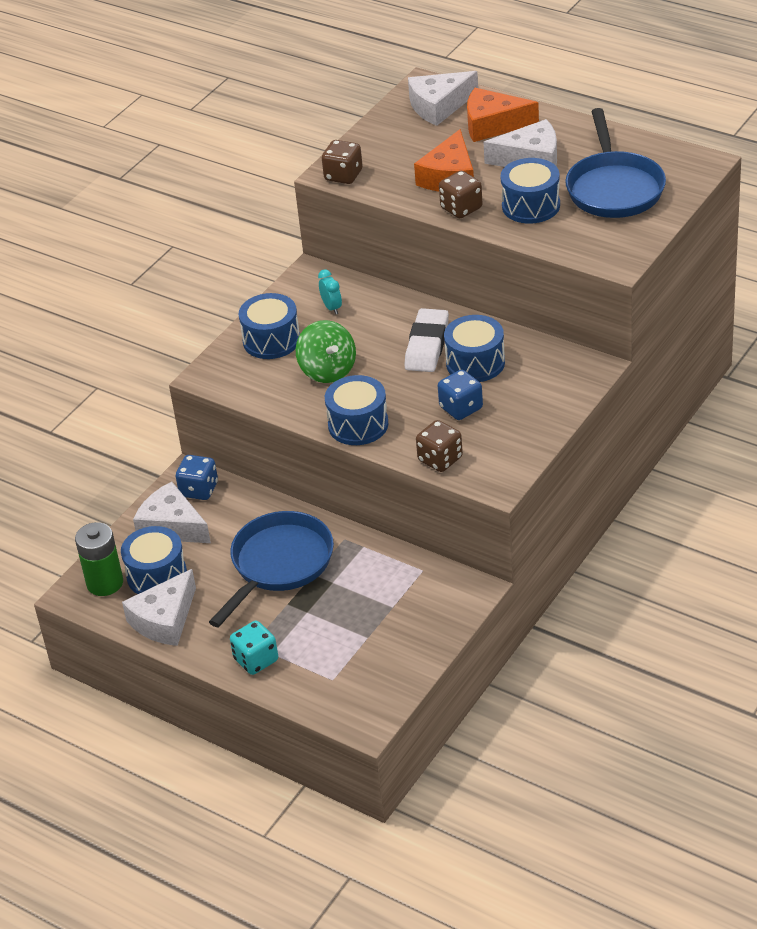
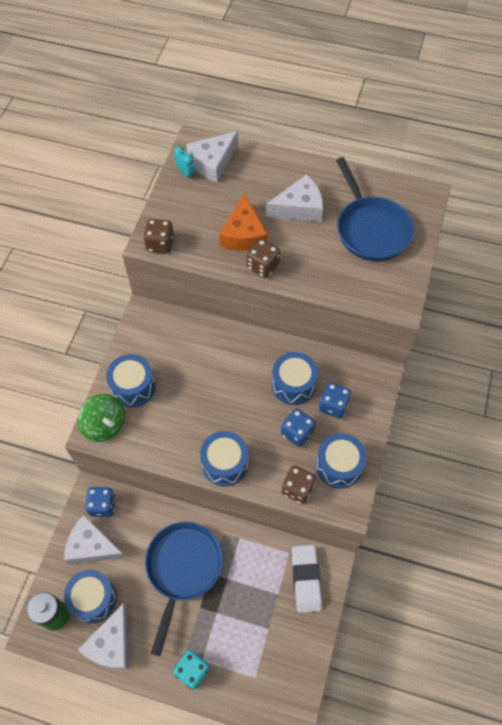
camera: 20 degrees left, 20 degrees up
(328, 370) = (185, 411): green spinning top -> green spinning top (105, 425)
(332, 308) = (170, 346): turquoise clock -> turquoise clock (185, 173)
(427, 345) = (252, 373): white eraser -> white eraser (306, 579)
(493, 125) = (259, 176): orange cheese -> none
(519, 389) = (333, 405): none -> blue dice
(531, 206) = (315, 256): blue drum -> blue drum (339, 466)

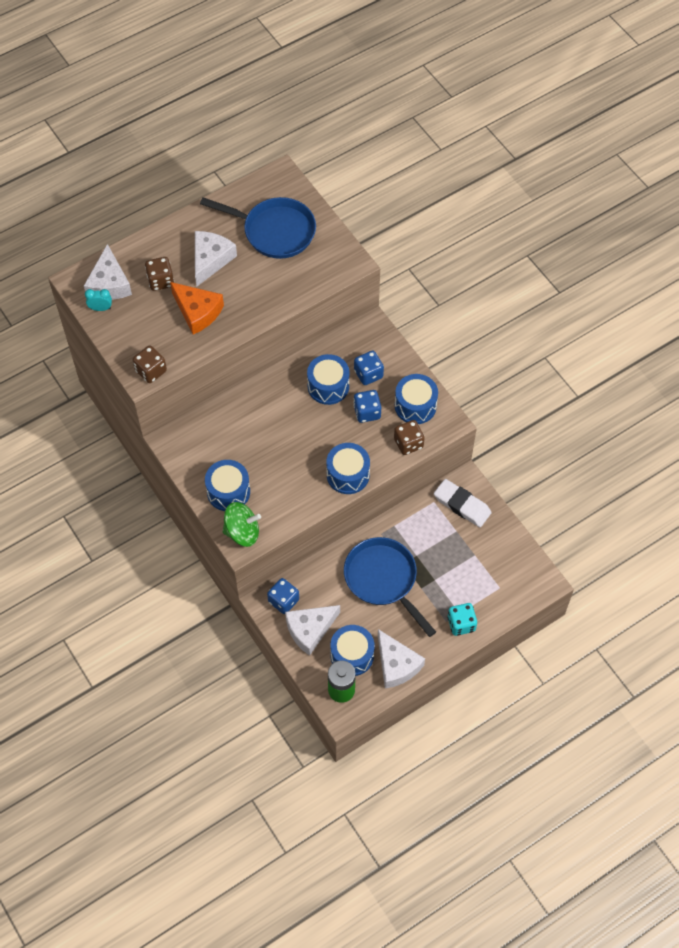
camera: 50 degrees left, 0 degrees up
(263, 266) = (238, 320): brown dice -> brown dice (160, 281)

